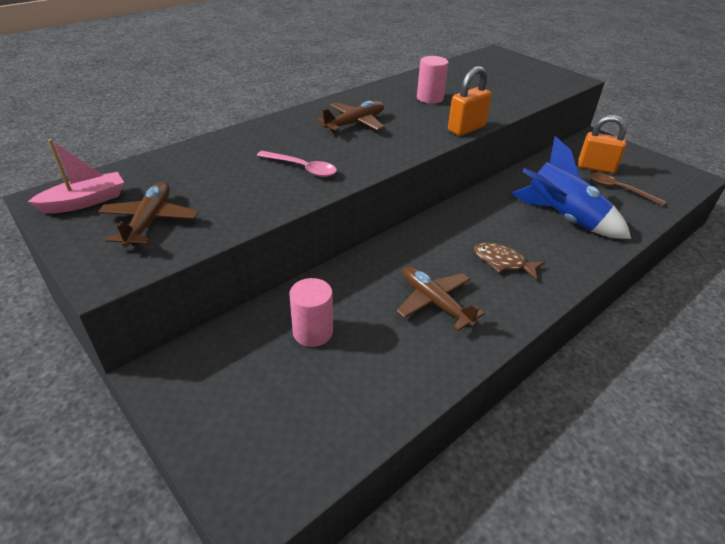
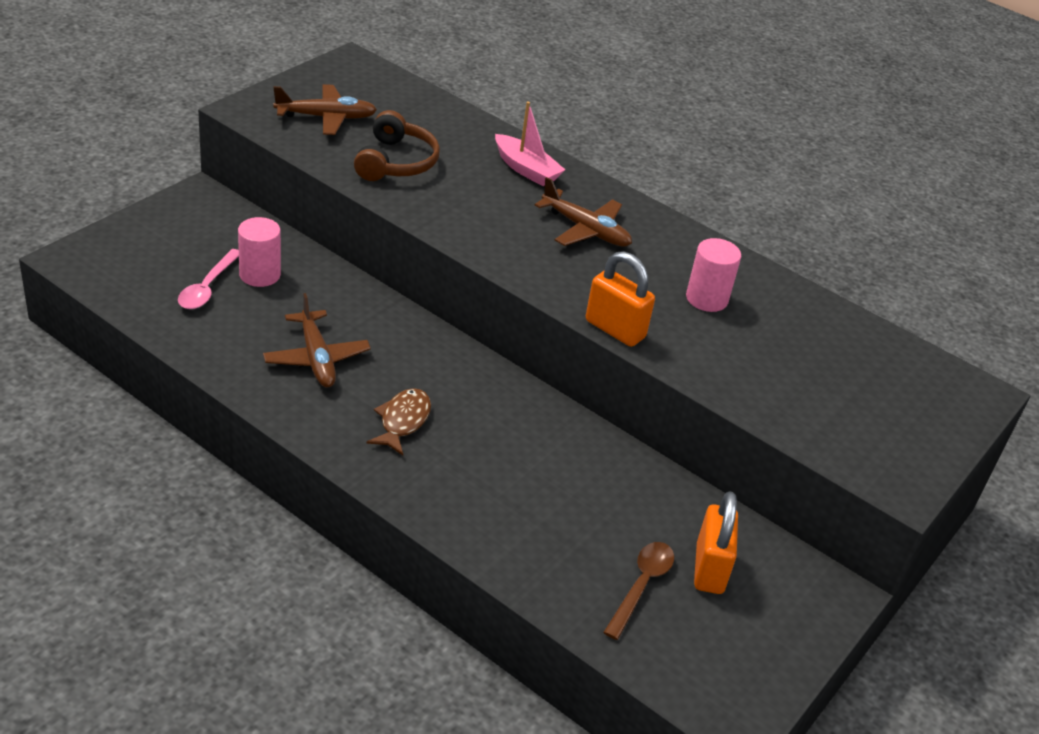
camera: 75 degrees right, 0 degrees up
(85, 201) = (351, 80): pink boat -> pink boat (526, 169)
(245, 189) = (396, 162): none -> brown headphones
(302, 168) = (452, 195): pink spoon -> pink spoon (207, 287)
(434, 302) = (316, 358): brown plane -> brown plane turned 120 degrees clockwise
(562, 218) = (527, 496): blue rocket -> none

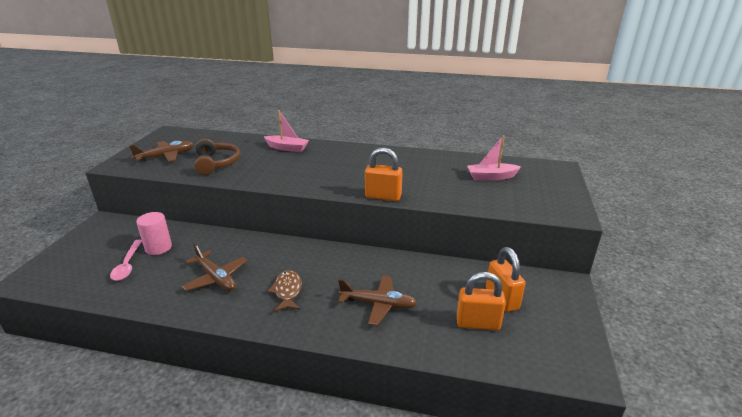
camera: 20 degrees left, 10 degrees down
(586, 230) = (335, 162): brown plane -> brown plane (378, 304)
(641, 586) = (478, 323): brown spoon -> orange padlock
(706, 298) = (414, 171): pink cylinder -> none
(831, 363) = (491, 177): none -> pink boat

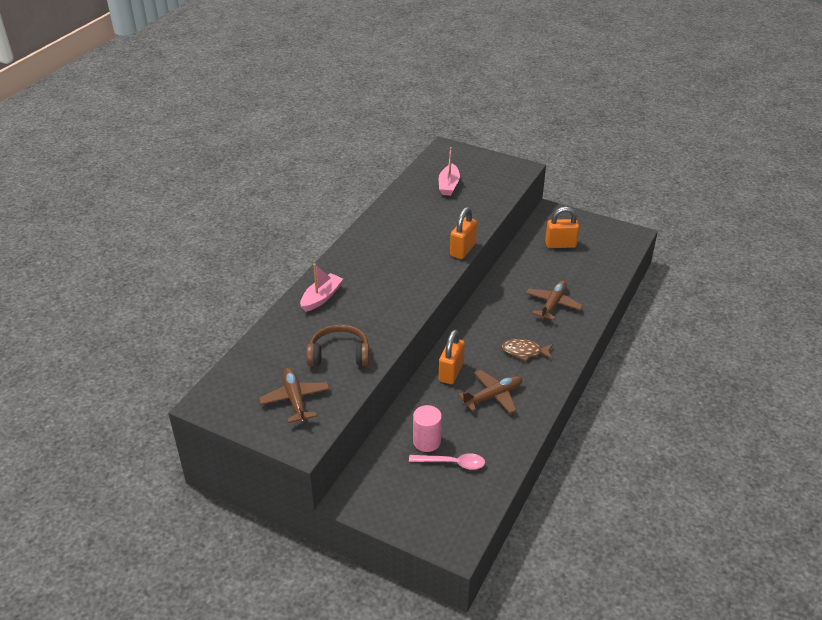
camera: 75 degrees left, 10 degrees up
(478, 323) = (583, 262): orange padlock -> orange padlock (451, 372)

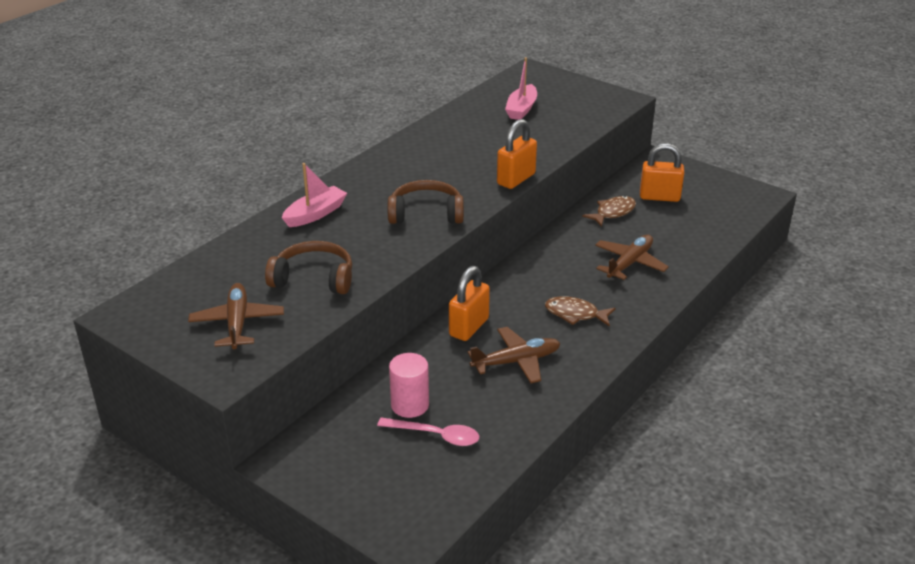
camera: 10 degrees right, 5 degrees down
(405, 288) = (426, 213): none -> brown headphones
(530, 262) = (613, 212): none -> brown fish

